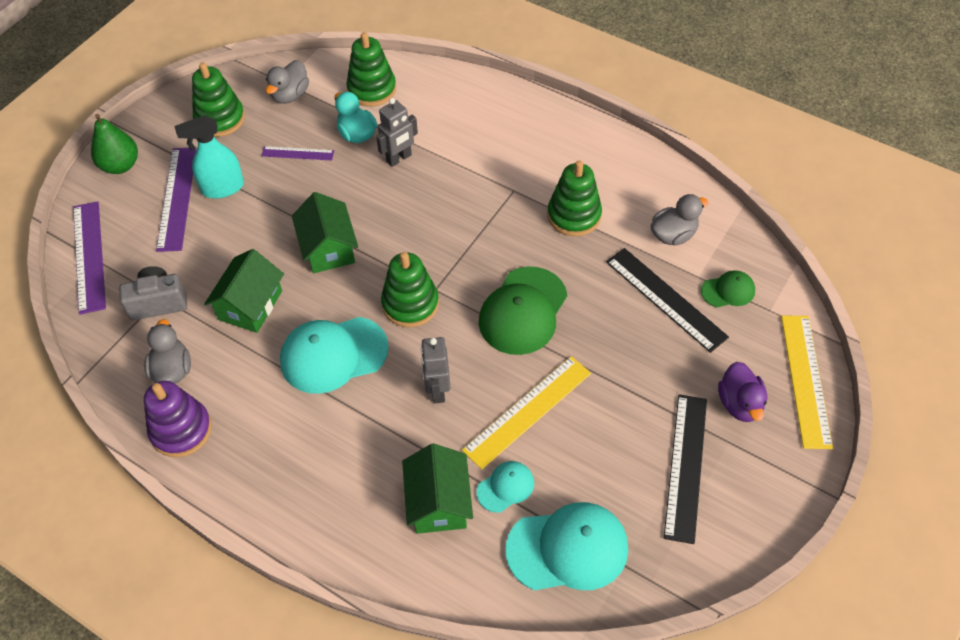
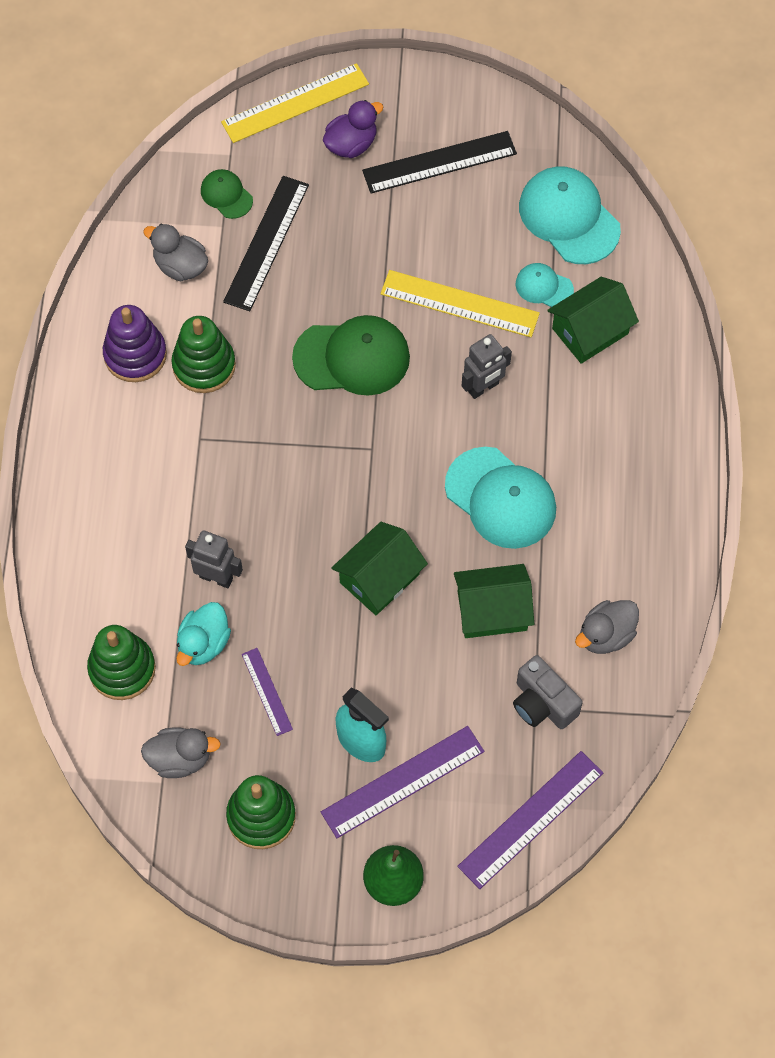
camera: 120 degrees left, 10 degrees up
(181, 430) = (659, 583): purple stacking toy -> purple stacking toy (135, 355)
(410, 304) = (402, 461): green stacking toy -> none

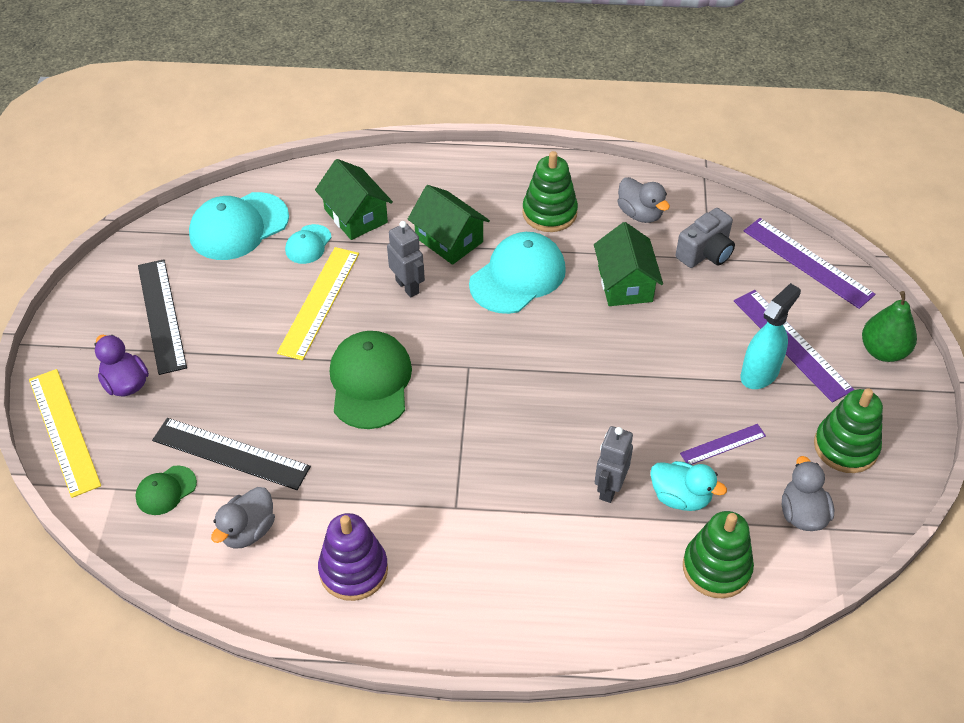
camera: 90 degrees left, 15 degrees down
(204, 365) = (371, 505): green stacking toy -> green stacking toy (549, 213)
(379, 578) = (600, 361): green house -> green house (449, 240)

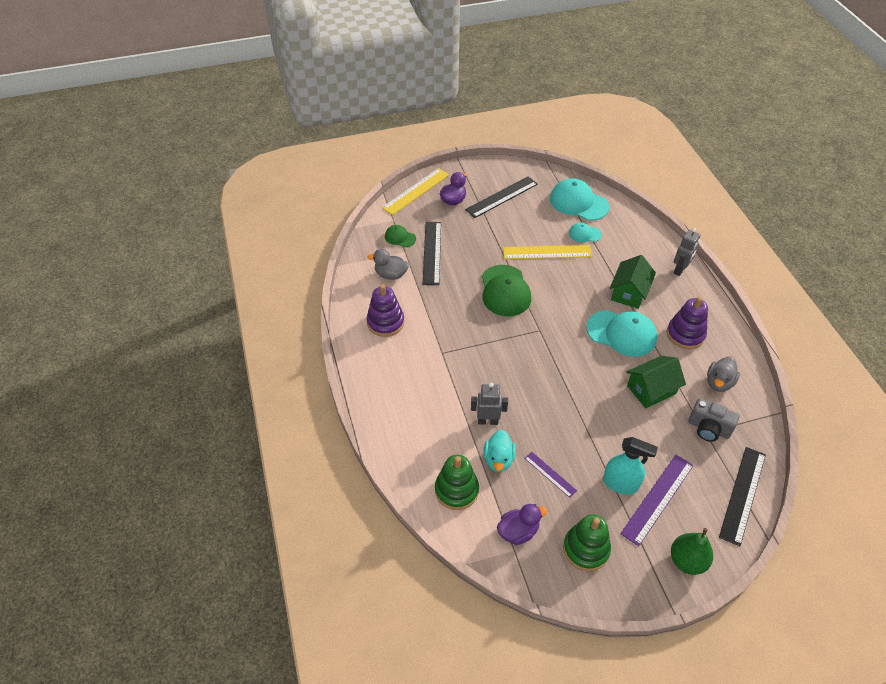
camera: 70 degrees right, 0 degrees up
(355, 216) = (619, 246): green house -> none
(370, 382) = (505, 291): green cap -> green cap turned 105 degrees clockwise
(407, 286) = (581, 285): grey robot -> grey robot (680, 270)
(549, 213) = (685, 334): green stacking toy -> purple stacking toy
(802, 514) = (518, 531): grey duck -> purple duck
(808, 262) = (743, 494): purple ruler -> black ruler

